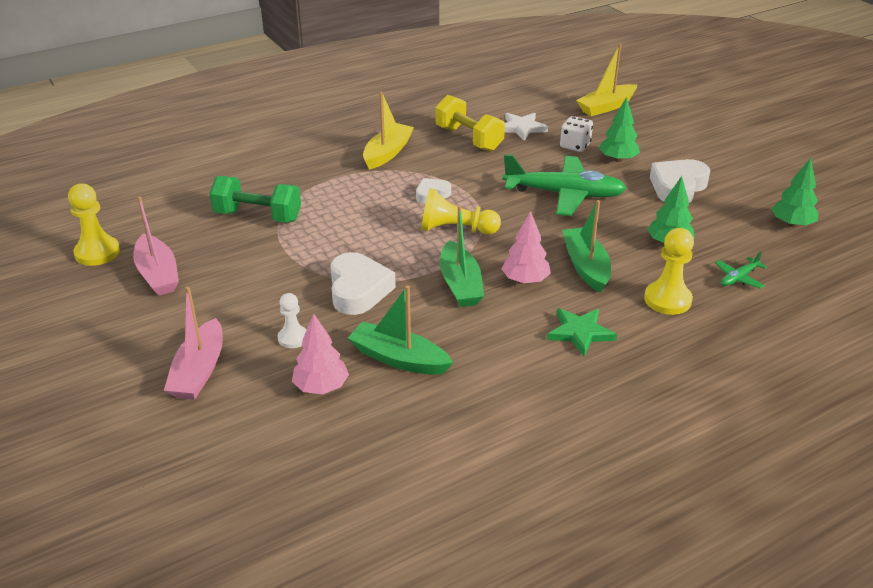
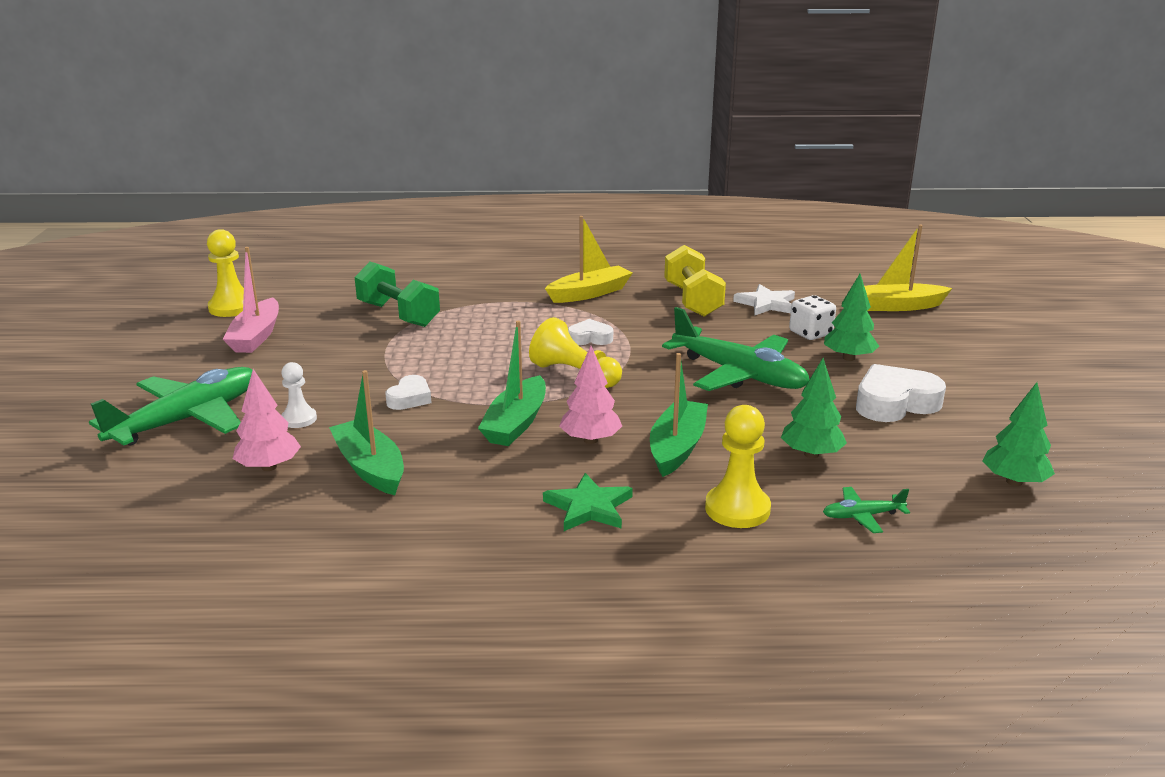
camera: 30 degrees right, 10 degrees down
(199, 371) = (188, 419): pink boat -> green plane
(358, 290) = (410, 398): white heart -> white heart, size x0.57

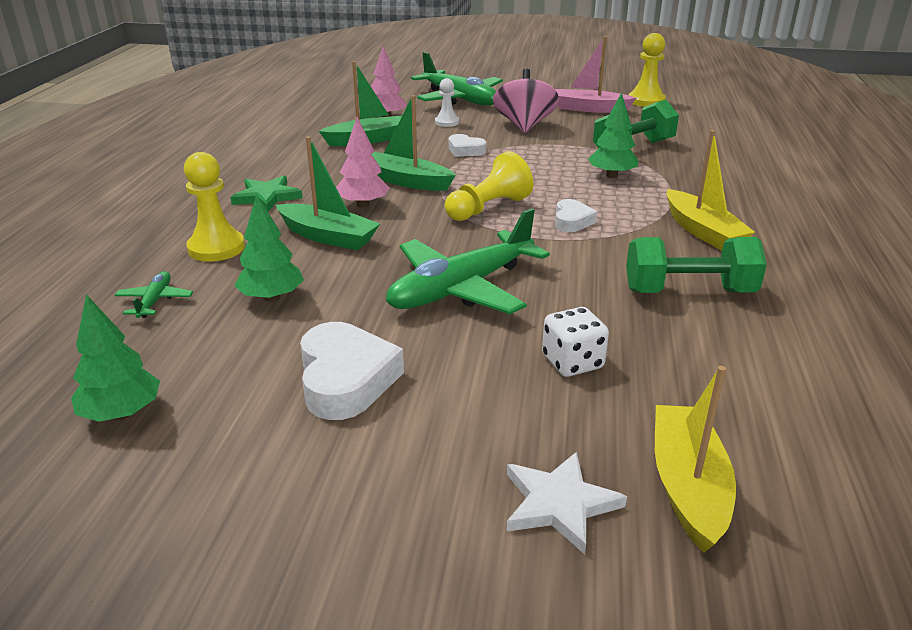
camera: 100 degrees right, 5 degrees up
(318, 370) = (524, 125): none -> pink spinning top
(692, 300) = (689, 291): yellow dumbbell -> green dumbbell
(766, 304) = (683, 346): white star -> white star (559, 504)
(848, 358) = (485, 376): green tree -> green tree (612, 175)

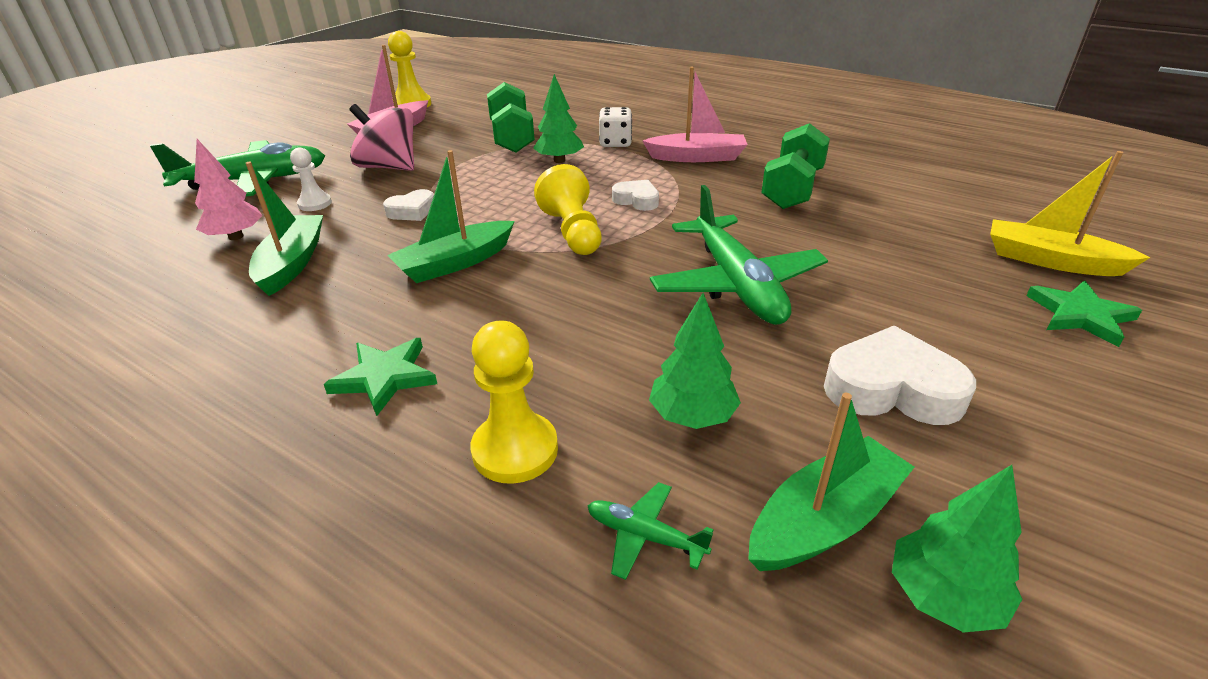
camera: 65 degrees left, 5 degrees up
(328, 237) = (558, 345): green boat -> green boat (824, 520)
(363, 205) = (490, 304): pink tree -> none
(559, 504) = (1080, 315): white star -> green star
(572, 362) = (886, 262): white dice -> white dice (615, 143)
(702, 231) = (697, 157): yellow boat -> pink boat

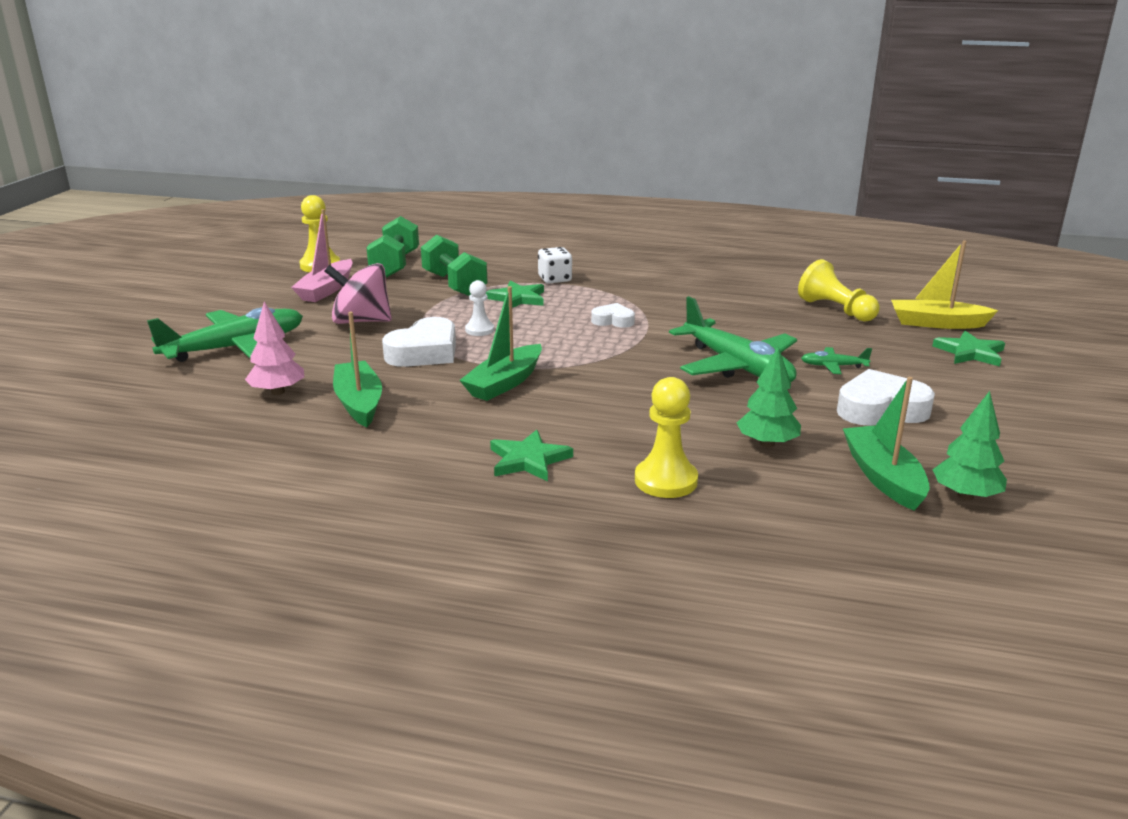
camera: 20 degrees left, 10 degrees down
(315, 203) = (323, 358): white pawn -> white pawn (479, 330)
(412, 211) = (424, 352): white heart -> white heart, size x1.76
(559, 160) = (518, 298): green tree -> green star
(572, 232) = (581, 349): yellow pawn -> yellow pawn (836, 310)
(644, 536) = (785, 504): green plane -> green plane (833, 366)
(697, 157) = (635, 283): pink boat -> none
(792, 189) = (730, 298): green dumbbell -> green dumbbell (395, 265)
(824, 520) = (883, 477): green boat -> green boat turned 45 degrees counterclockwise

